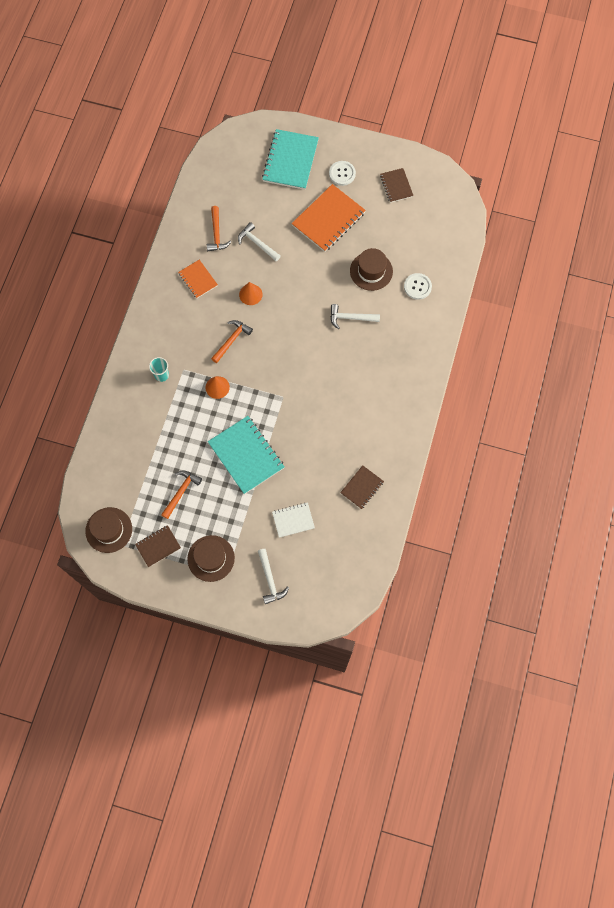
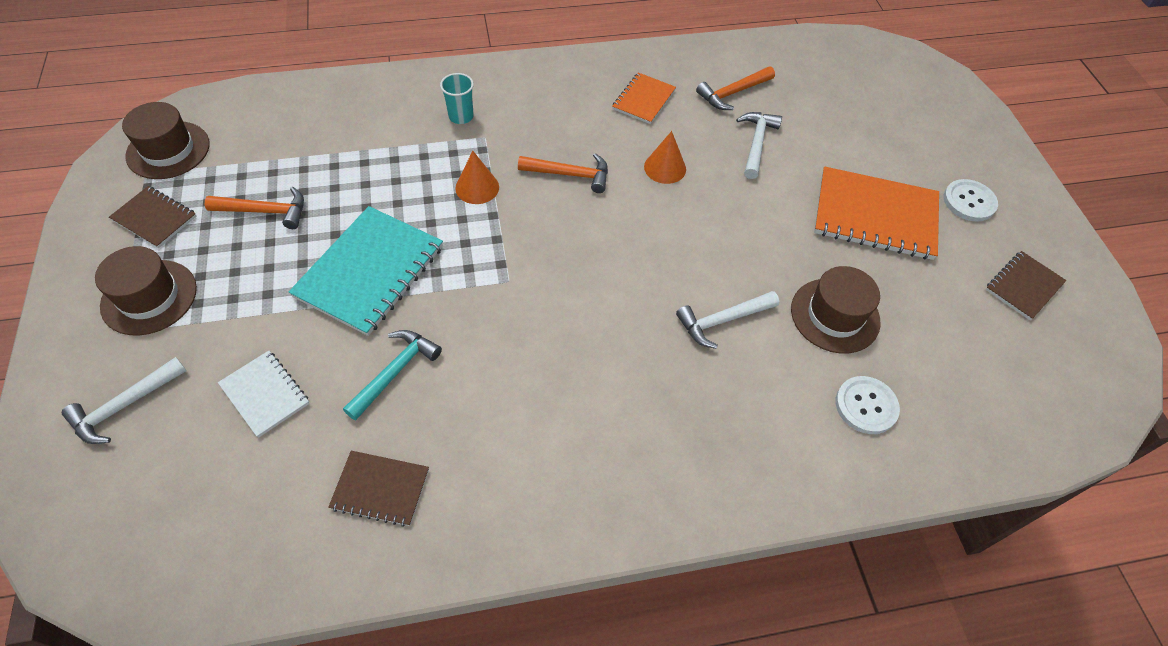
camera: 60 degrees right, 15 degrees down
(290, 161) = (925, 130): turquoise notebook -> none
(308, 463) = (395, 371): none -> turquoise hammer
(350, 318) = (722, 321): white hammer -> white hammer turned 90 degrees counterclockwise

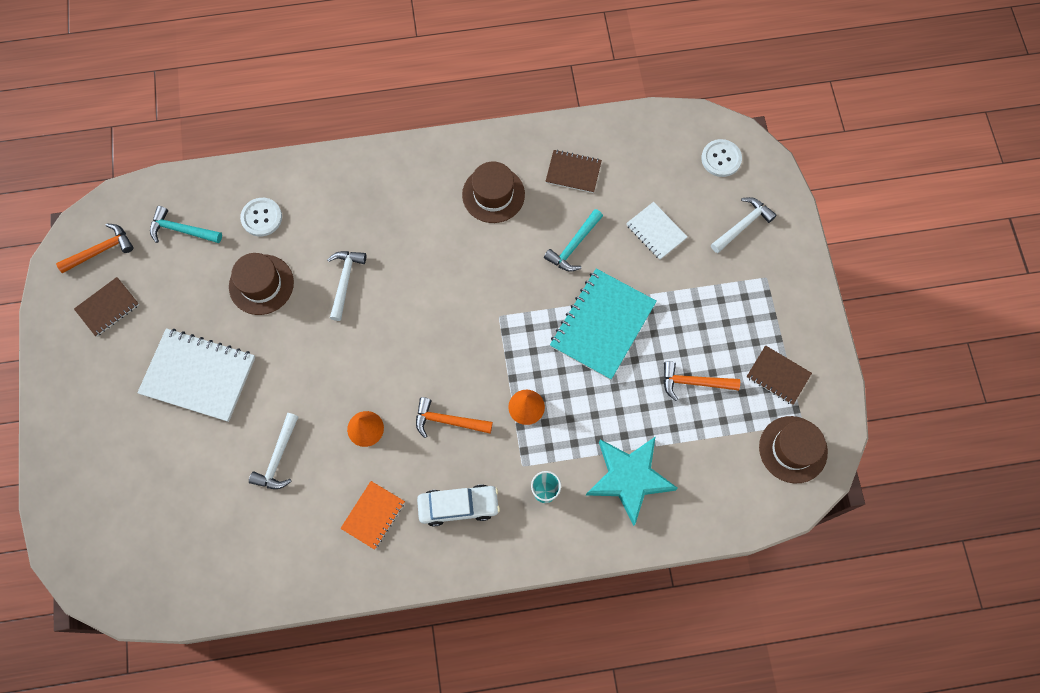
camera: 175 degrees left, 15 degrees up
(149, 297) = (756, 305): brown hat -> brown hat (493, 194)
(365, 127) = (629, 478): none -> turquoise star
(554, 106) = (458, 506): none -> white car
(722, 321) = (345, 281): white hammer -> white hammer turned 60 degrees counterclockwise
(733, 93) = (285, 525): orange hammer -> orange hammer (101, 250)
(875, 215) = (198, 376): orange notebook -> white notebook
(969, 201) = (112, 390): white button -> white button (721, 159)
(975, 386) = (182, 230): none -> turquoise hammer

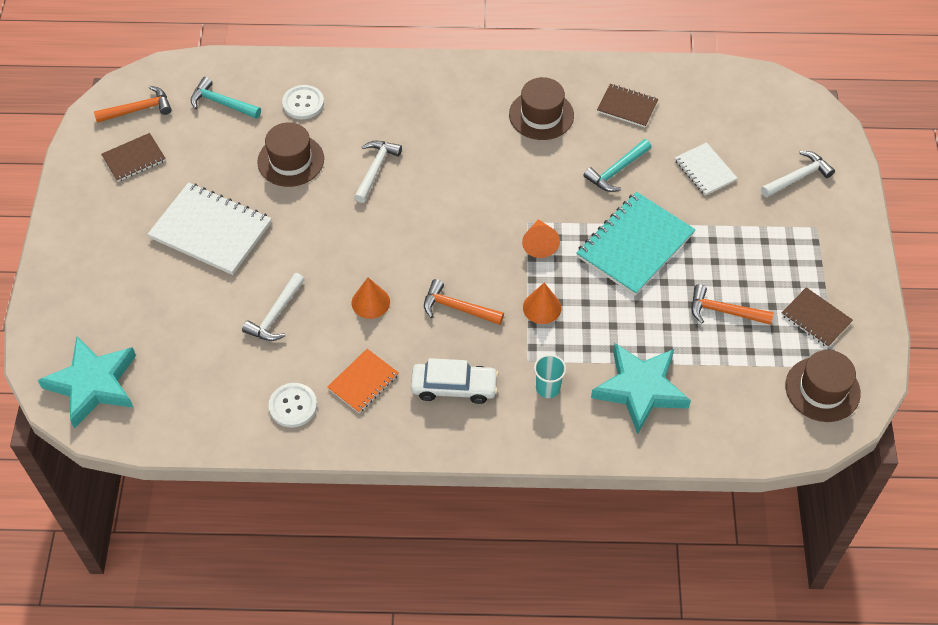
camera: 10 degrees right, 15 degrees down
(118, 563) = (93, 384): none -> turquoise star
(513, 337) = (539, 243): none -> orange cone
(721, 159) = (783, 115): white button -> white button (293, 406)

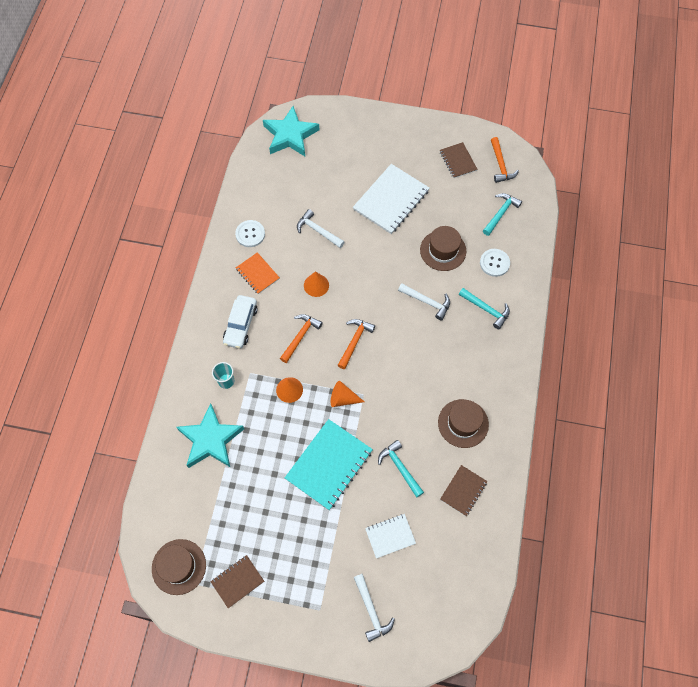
camera: 100 degrees right, 10 degrees up
(376, 106) = (486, 309): none -> turquoise hammer
(635, 245) = (329, 465): turquoise notebook -> turquoise notebook turned 75 degrees clockwise
(723, 311) = (259, 514): orange hammer -> orange hammer (354, 341)

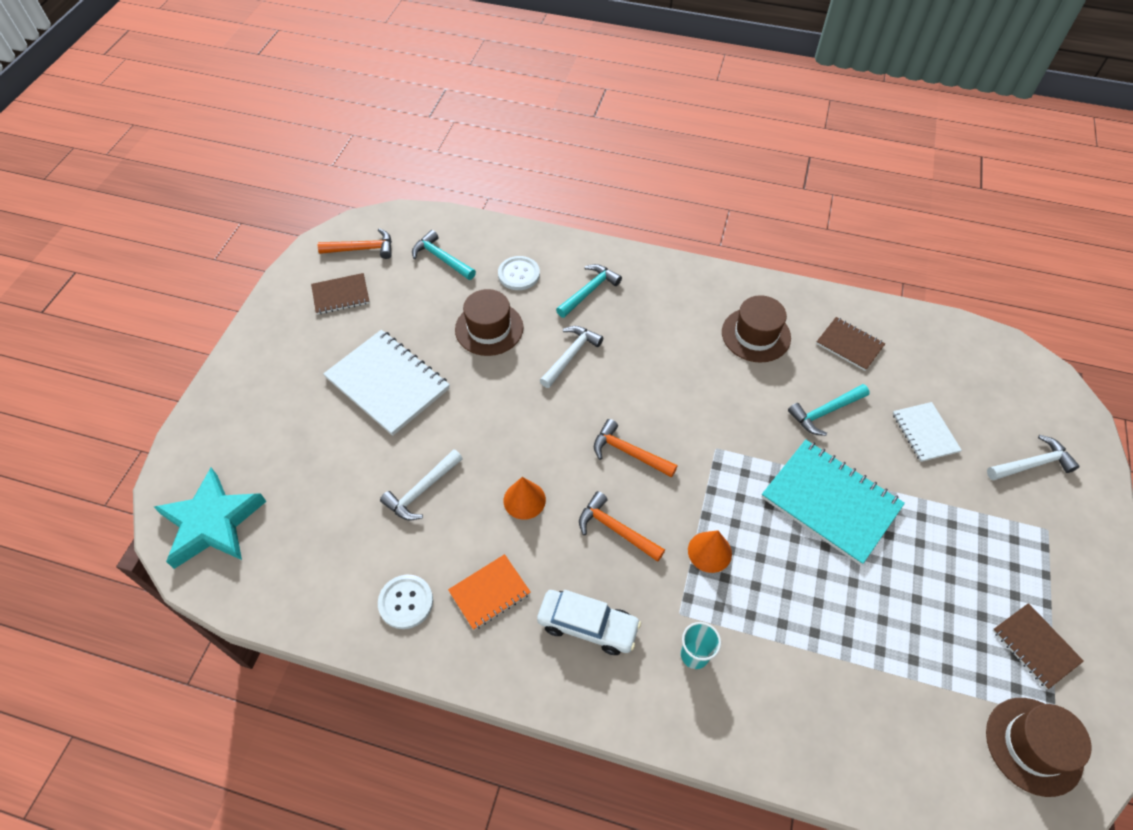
camera: 85 degrees left, 10 degrees down
(210, 440) = (804, 685): turquoise star -> none
(343, 398) = (723, 475): orange cone -> none

